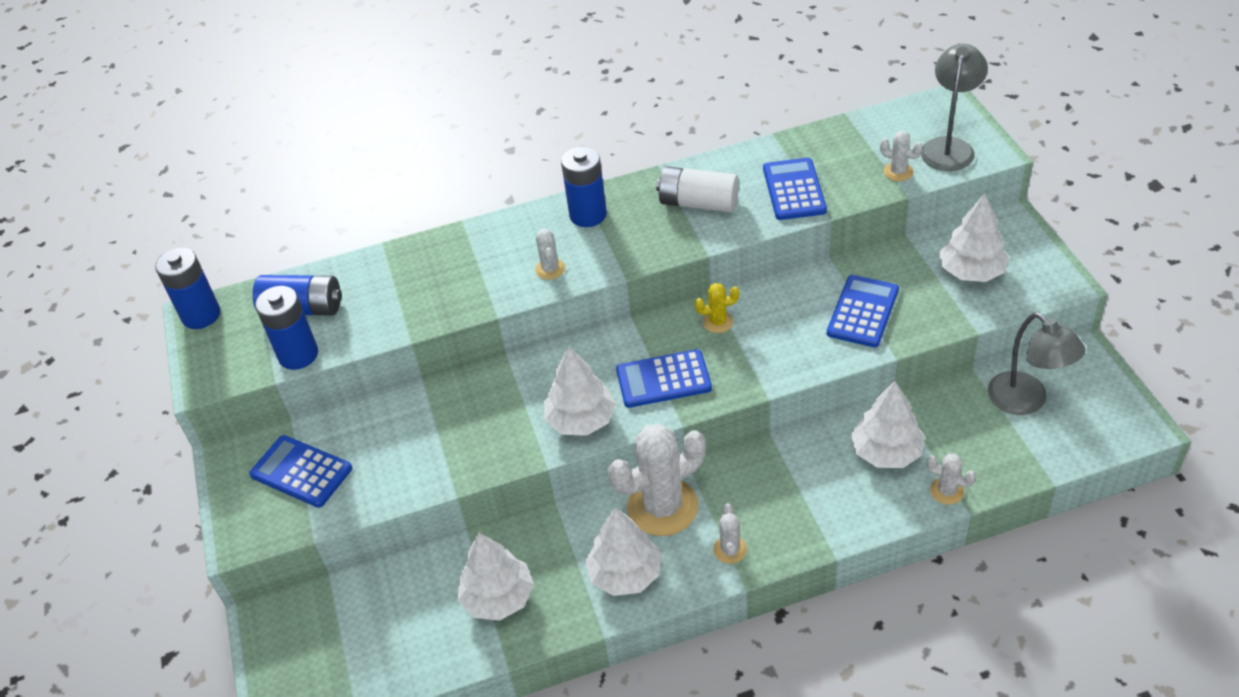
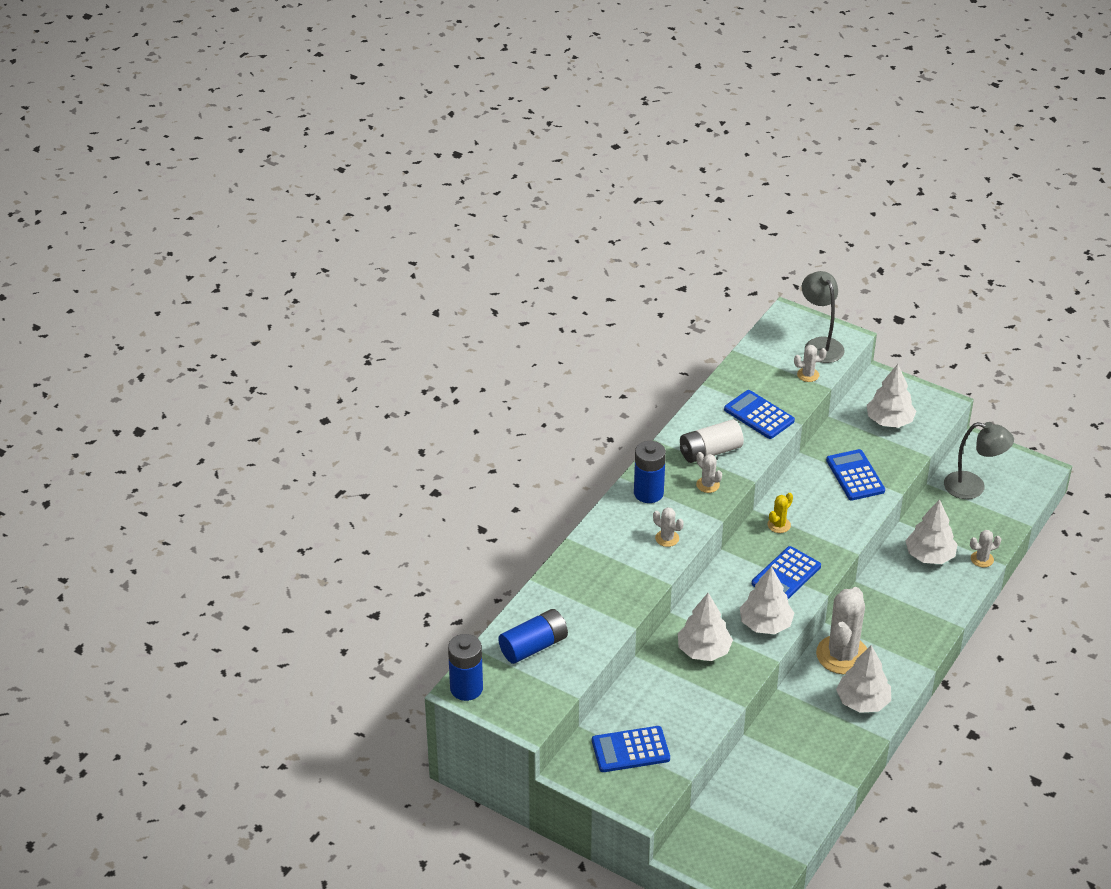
camera: 45 degrees left, 5 degrees down
(298, 355) = (570, 674): blue battery -> none
(498, 597) = (807, 757): white tree -> white tree (703, 650)
(730, 549) = (904, 655): white cactus -> white cactus (708, 485)

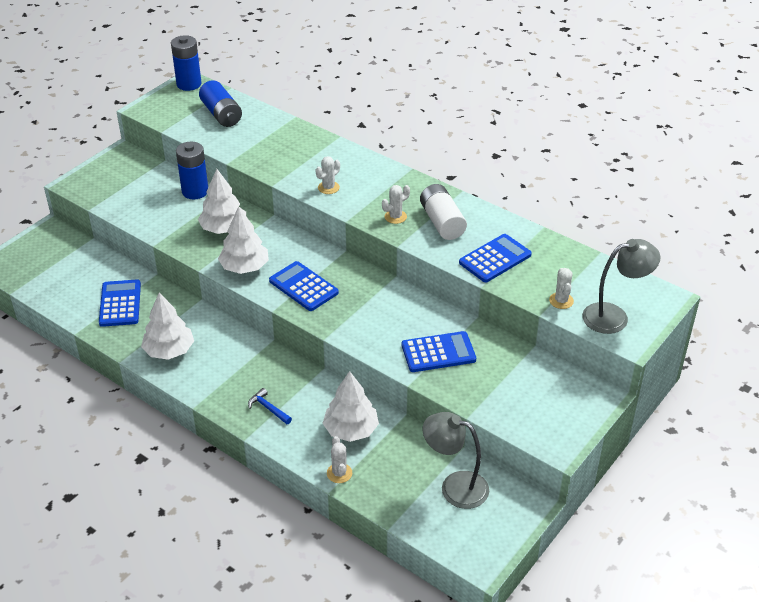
camera: 95 degrees right, 0 degrees up
(630, 750) = (130, 182): blue calculator -> blue calculator (120, 304)
(648, 493) = (389, 182): blue battery -> blue battery (195, 191)
(779, 525) = (371, 289): yellow cactus -> none
(842, 655) = (229, 345): white cactus -> none
(889, 421) = (526, 392): white tree -> none
(920, 615) = (268, 408): none -> blue hammer
(973, 487) = (455, 486): grey lamp -> grey lamp turned 90 degrees clockwise

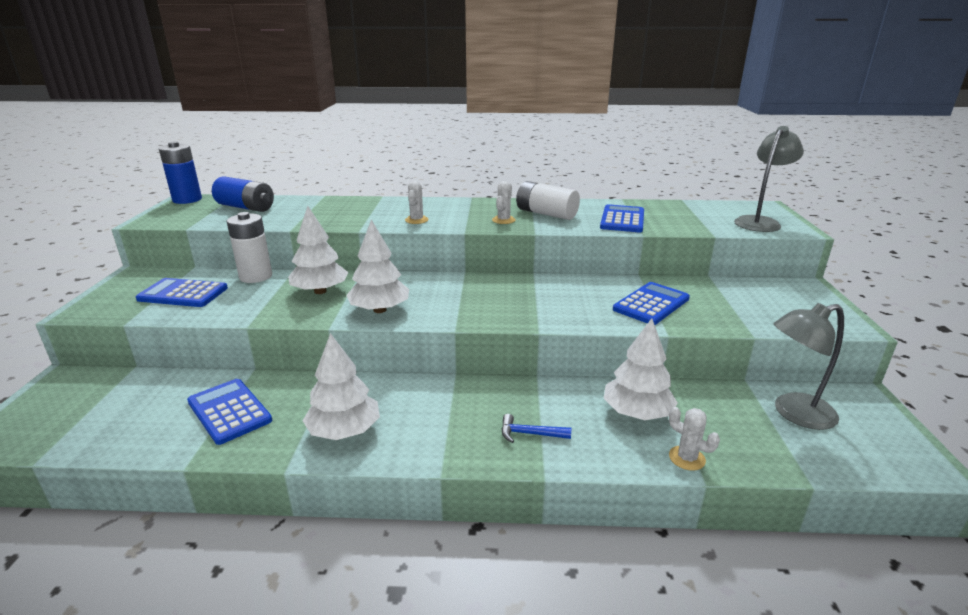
camera: 35 degrees left, 15 degrees down
(195, 191) = (256, 276): blue battery -> white battery
(303, 287) = (461, 304): blue calculator -> blue calculator (183, 294)
(561, 301) = (711, 225): white cactus -> none

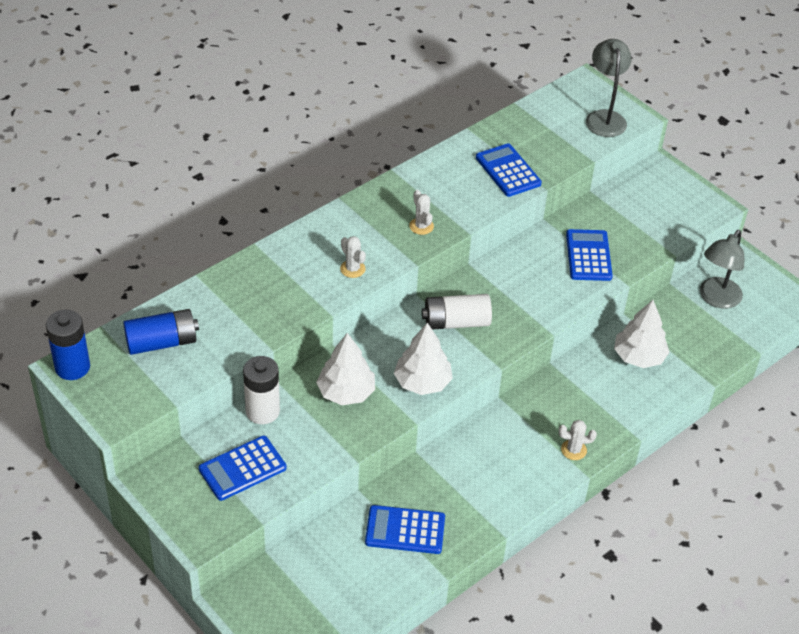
camera: 45 degrees left, 20 degrees up
(344, 431) = (497, 489): white tree -> none
(530, 434) = (600, 415): blue hammer -> none
(546, 214) = (440, 194): white battery -> white battery (456, 322)
(687, 458) = (692, 374): white cactus -> white cactus (573, 450)

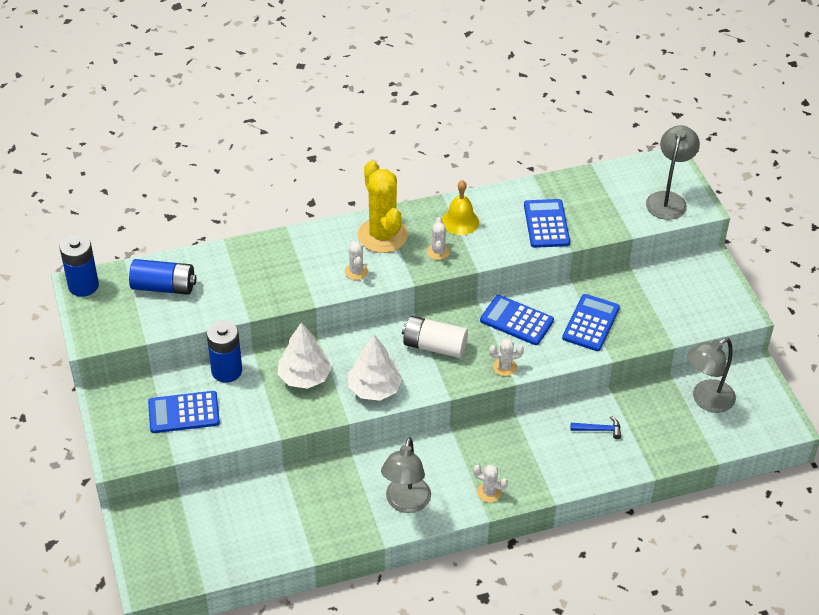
camera: 25 degrees right, 0 degrees up
(262, 411) = (226, 371): white battery -> blue battery
(357, 226) = (382, 235): none -> yellow cactus
(405, 530) = (302, 511): blue calculator -> blue calculator (516, 321)
(425, 191) = (460, 221): none -> yellow bell
(501, 487) = (405, 503): none -> grey lamp
(534, 322) = (505, 367): none -> white cactus
(639, 356) = (599, 430): white tree -> blue hammer

